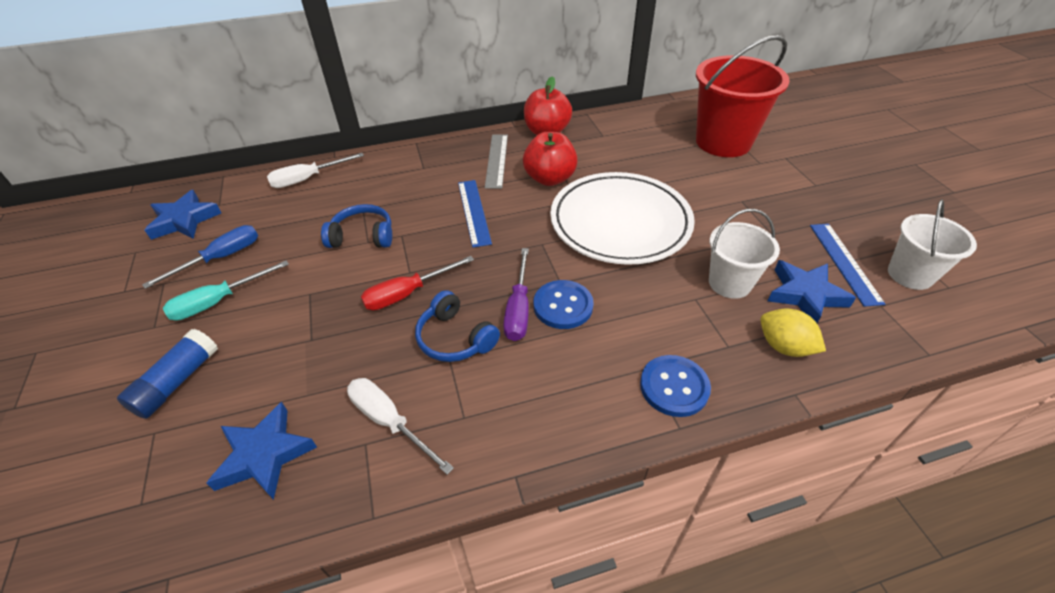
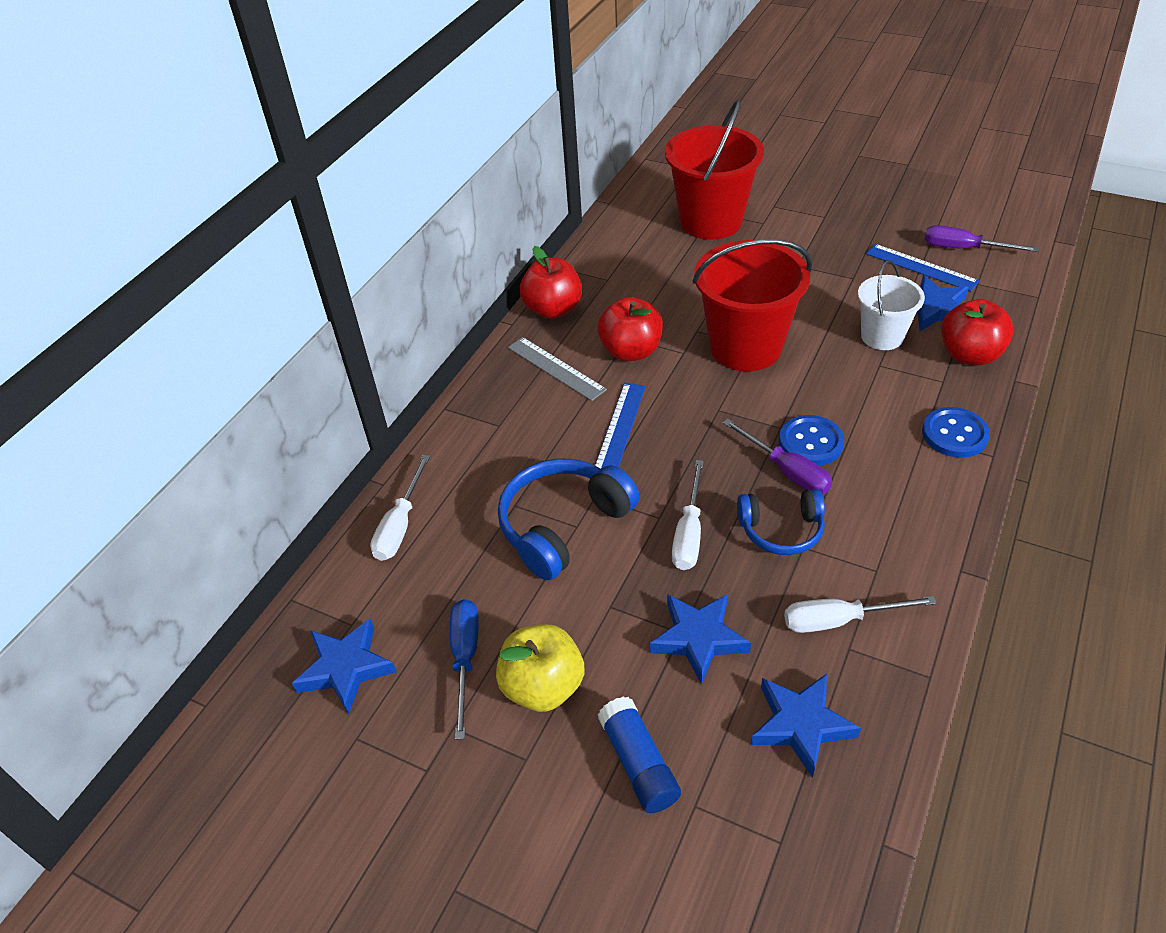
camera: 45 degrees left, 0 degrees up
(218, 301) = (543, 686): turquoise screwdriver -> yellow apple
(311, 351) = (699, 639): none -> blue star
(362, 236) = (564, 526): blue headphones -> blue headphones, size x1.57
(407, 293) = (689, 533): red screwdriver -> white screwdriver
(474, 212) = (620, 428): blue ruler -> blue ruler turned 75 degrees clockwise
(620, 223) = (745, 347): white plate -> red bucket
(784, 346) = (969, 355): yellow lemon -> red apple
(910, 274) = (964, 248): white bucket -> purple screwdriver

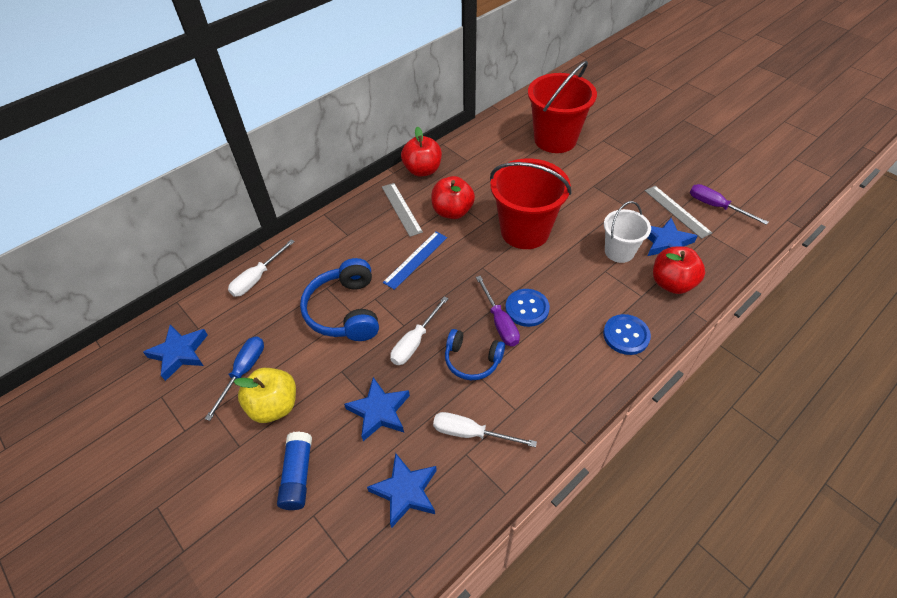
camera: 20 degrees right, 5 degrees up
(564, 526) = (345, 311): blue headphones -> blue headphones turned 75 degrees counterclockwise
(921, 267) = (677, 211): blue ruler -> grey ruler

